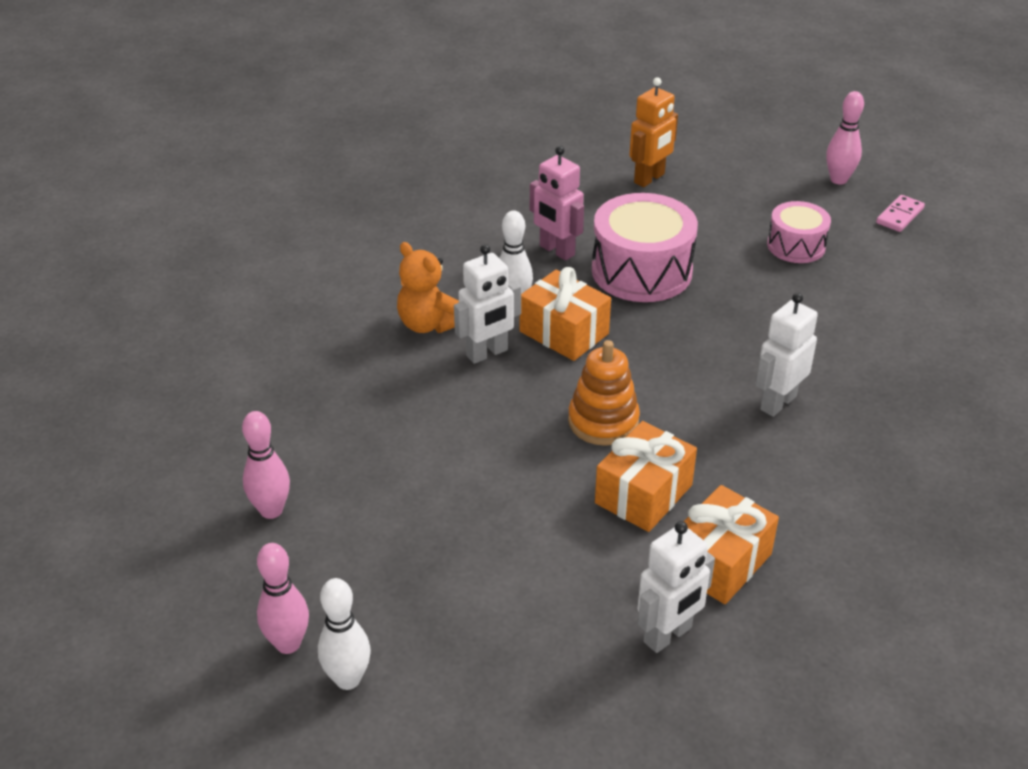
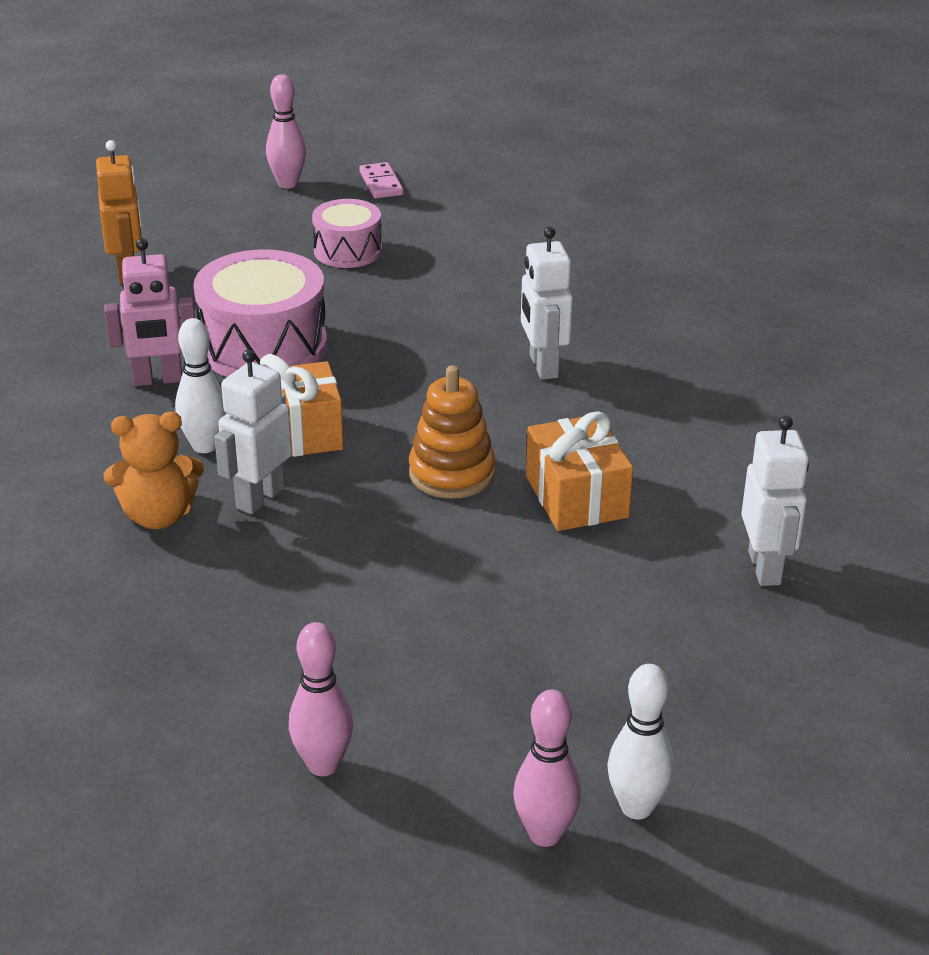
camera: 55 degrees left, 5 degrees down
(487, 353) = (259, 498): white robot -> white robot turned 150 degrees counterclockwise
(720, 562) = (706, 496): orange gift -> none

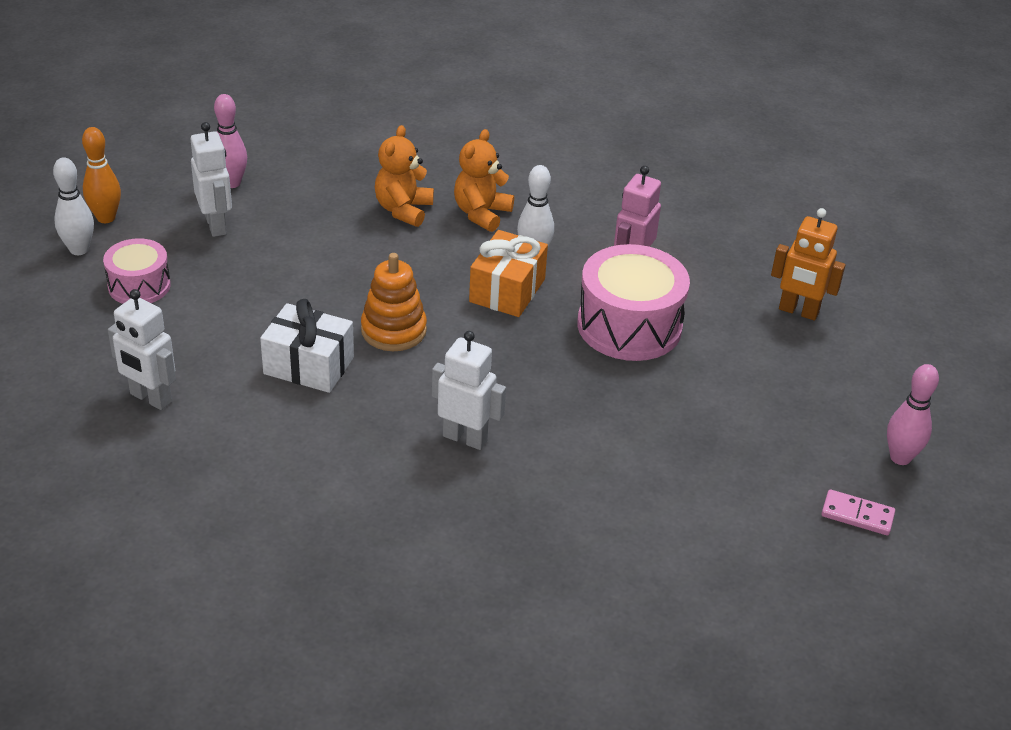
camera: 125 degrees right, 5 degrees up
(217, 577) = (403, 210): none -> orange teddy bear
(259, 498) = (457, 252): white robot -> white robot (216, 225)
(347, 251) = (740, 431): pink drum -> pink drum (139, 286)
(545, 834) = (106, 218): pink bowling pin -> orange bowling pin
(576, 497) = (309, 365): orange gift -> white gift

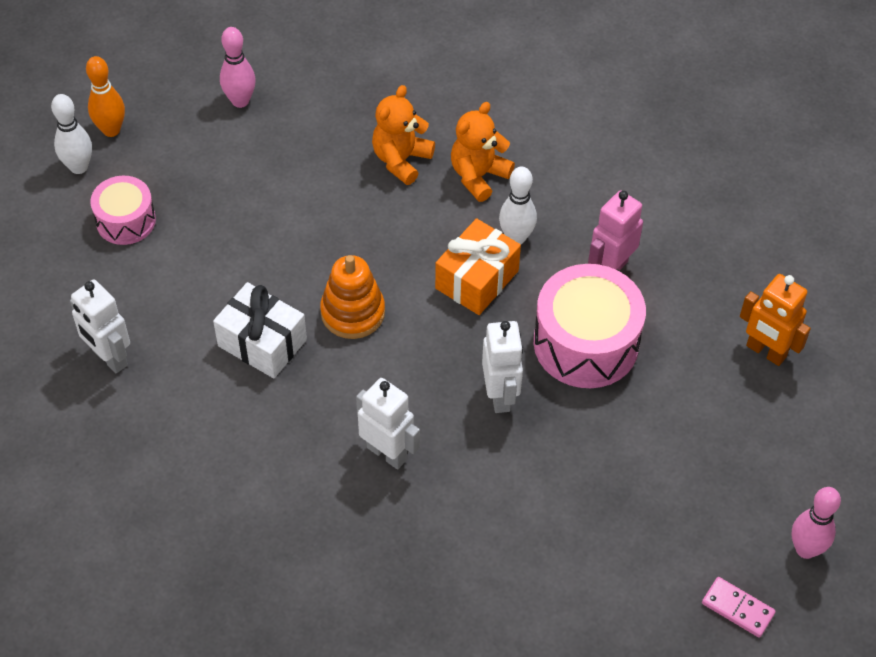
camera: 15 degrees right, 15 degrees up
(216, 225) = (213, 154): white robot -> white robot (500, 395)

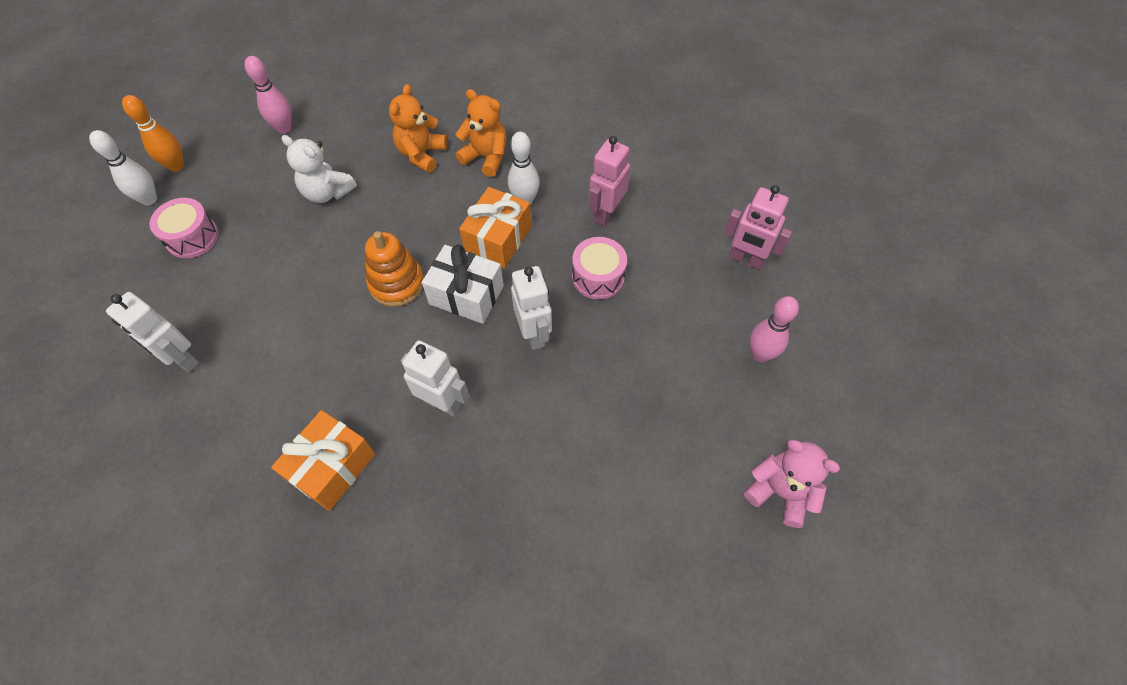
camera: 10 degrees left, 5 degrees up
(261, 499) = (332, 467): none -> orange gift
(262, 342) = (320, 322): white gift -> white gift (466, 295)
(284, 190) = (327, 192): none -> white teddy bear
(478, 176) = (486, 157): orange teddy bear -> orange teddy bear turned 90 degrees clockwise
(586, 343) = (598, 277): pink drum -> pink drum, size x0.59
(738, 608) = (780, 492): pink domino -> pink teddy bear
(765, 351) = (745, 260): orange robot -> pink robot
(805, 549) = (823, 425): pink bowling pin -> pink bowling pin (760, 354)

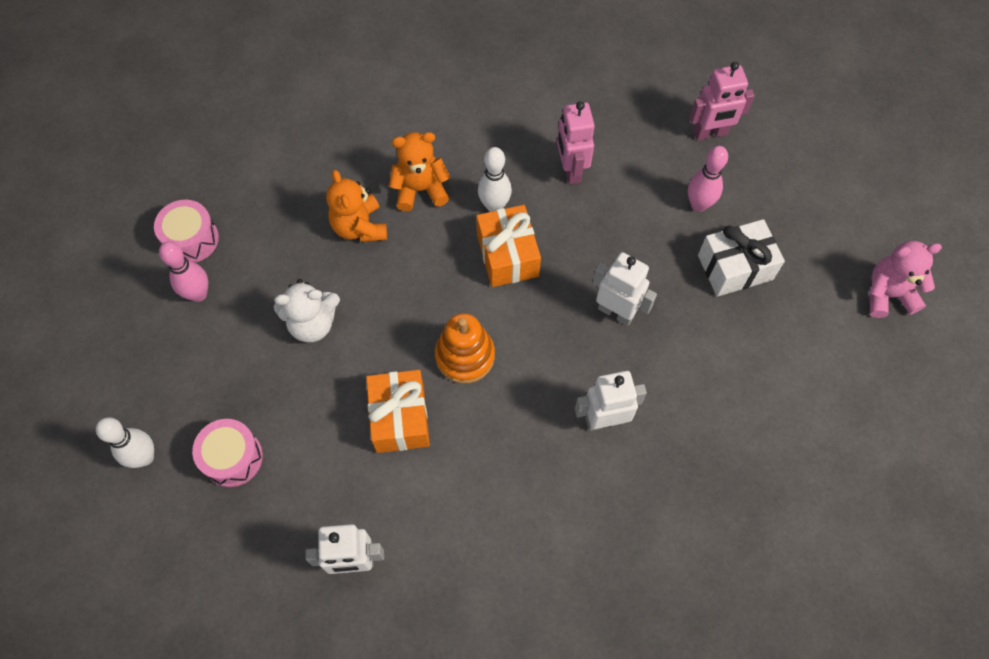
camera: 40 degrees left, 5 degrees up
(176, 166) = (132, 407): orange bowling pin -> none
(332, 467) = (575, 536): orange gift -> orange gift (400, 418)
(466, 295) = (532, 321): white gift -> white gift (735, 267)
(598, 277) = (617, 229): pink drum -> pink drum (191, 239)
(760, 354) = (787, 203): pink bowling pin -> pink bowling pin (698, 204)

